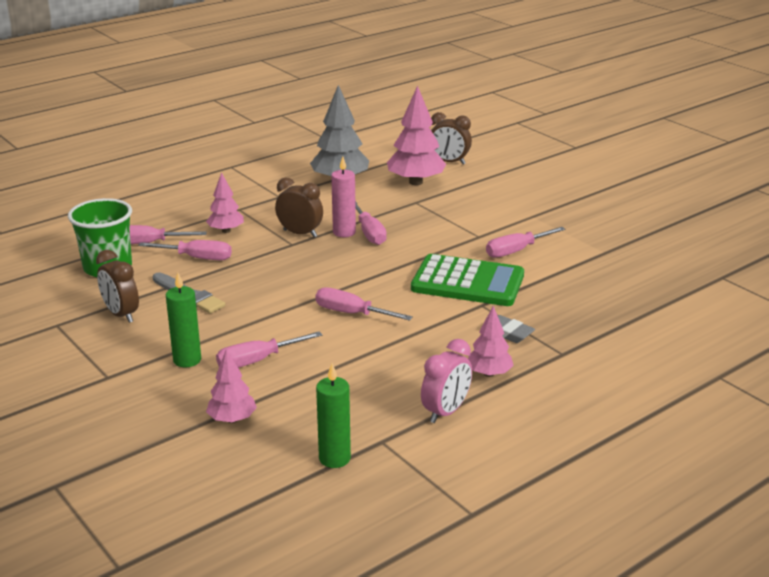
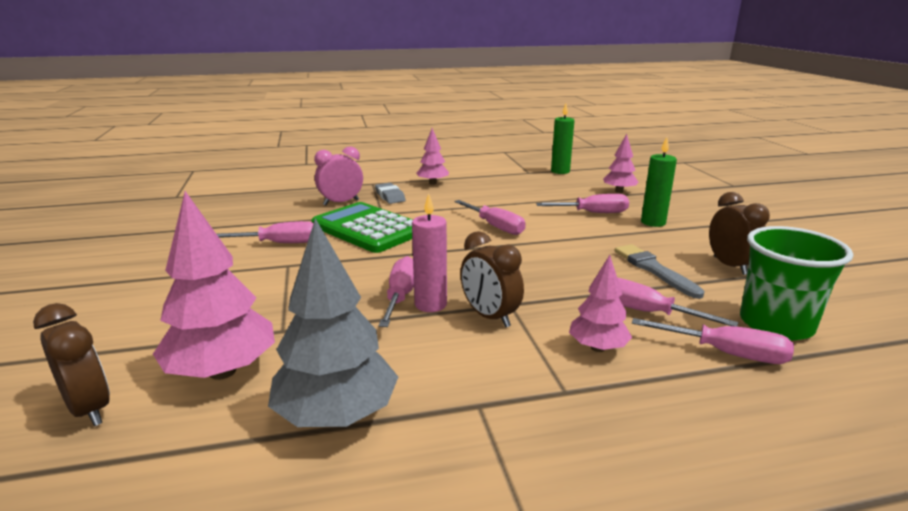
camera: 155 degrees left, 5 degrees down
(446, 412) = (480, 175): pink clock -> pink clock (341, 202)

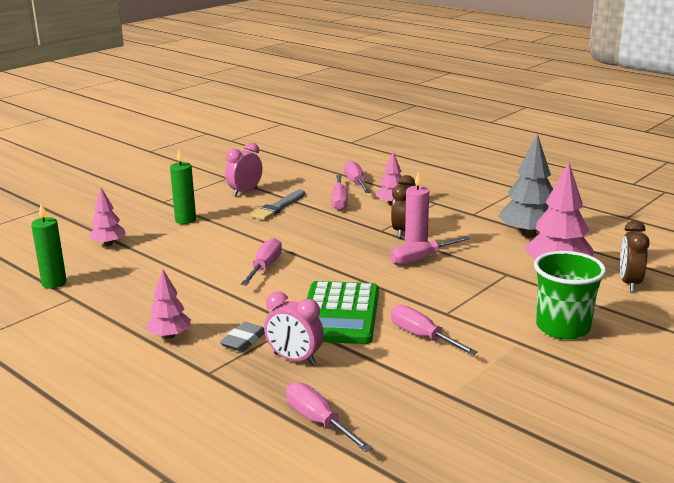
camera: 125 degrees left, 0 degrees up
(593, 213) = (186, 242): pink screwdriver -> pink screwdriver (318, 421)
(730, 266) = (245, 192): brown clock -> pink clock
(776, 324) = (311, 178): green cup -> green cup (563, 327)

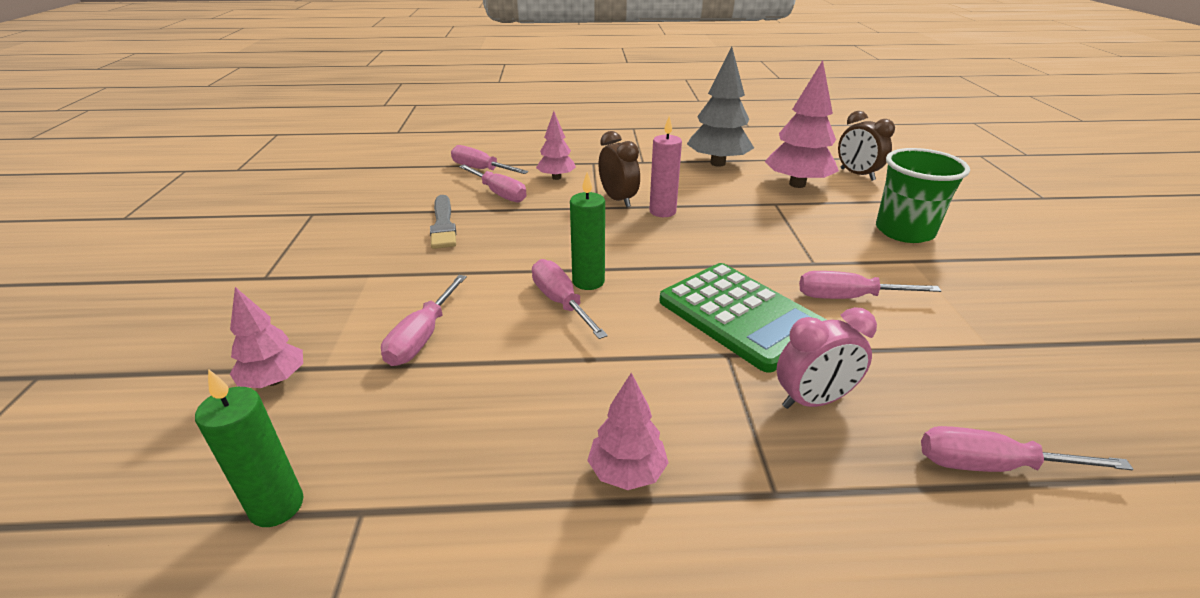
camera: 45 degrees left, 10 degrees up
(185, 220) = (345, 289): green candle -> green candle (588, 281)
(243, 341) = (722, 414): grey eraser -> none
(245, 192) = (367, 222): pink clock -> none
(421, 259) = (687, 220): pink screwdriver -> pink screwdriver (422, 337)

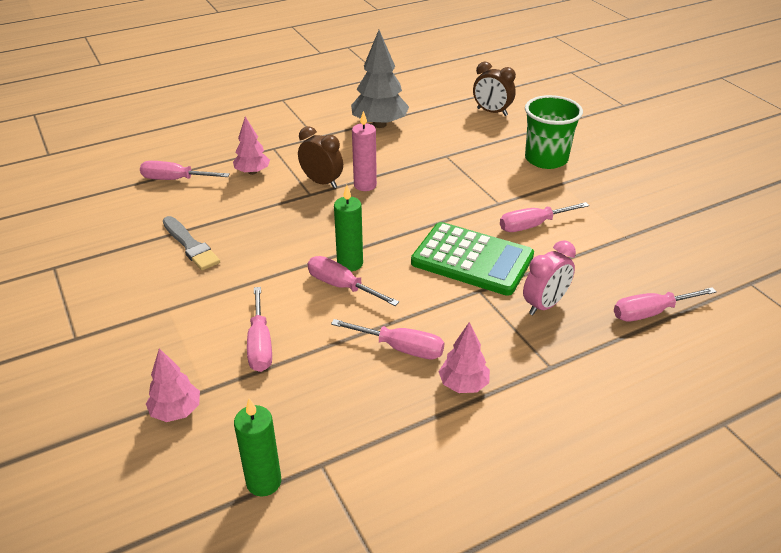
camera: 25 degrees left, 5 degrees up
(499, 193) = (214, 201): pink screwdriver -> pink screwdriver (400, 348)
(797, 184) = (452, 132): pink tree -> none

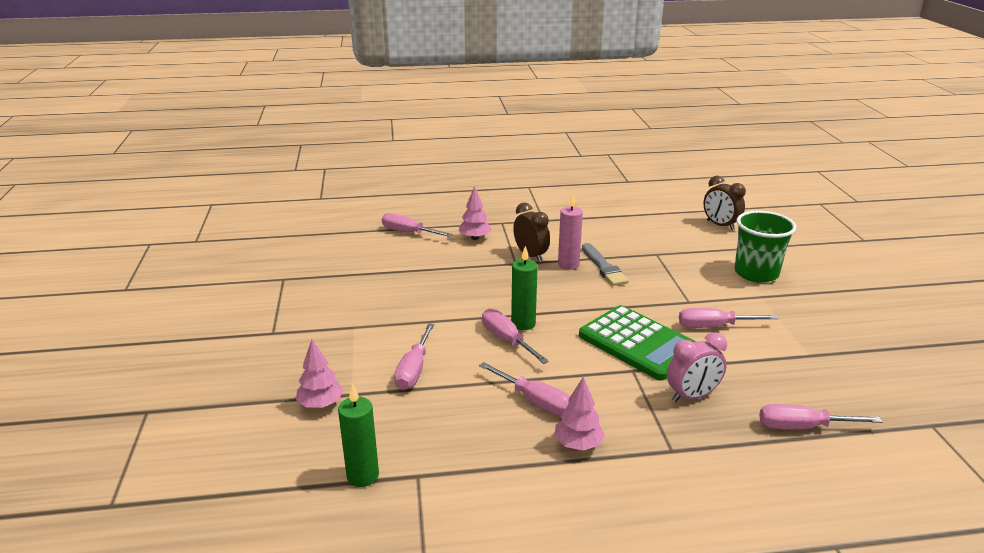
camera: 20 degrees right, 10 degrees down
(190, 245) = (395, 284): grey brush -> grey brush (604, 267)
(379, 124) = (606, 219): grey tree -> none

